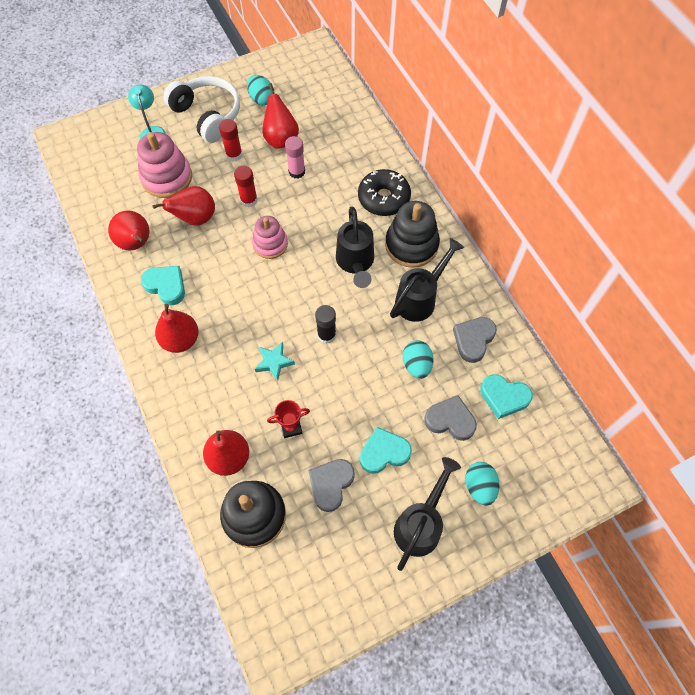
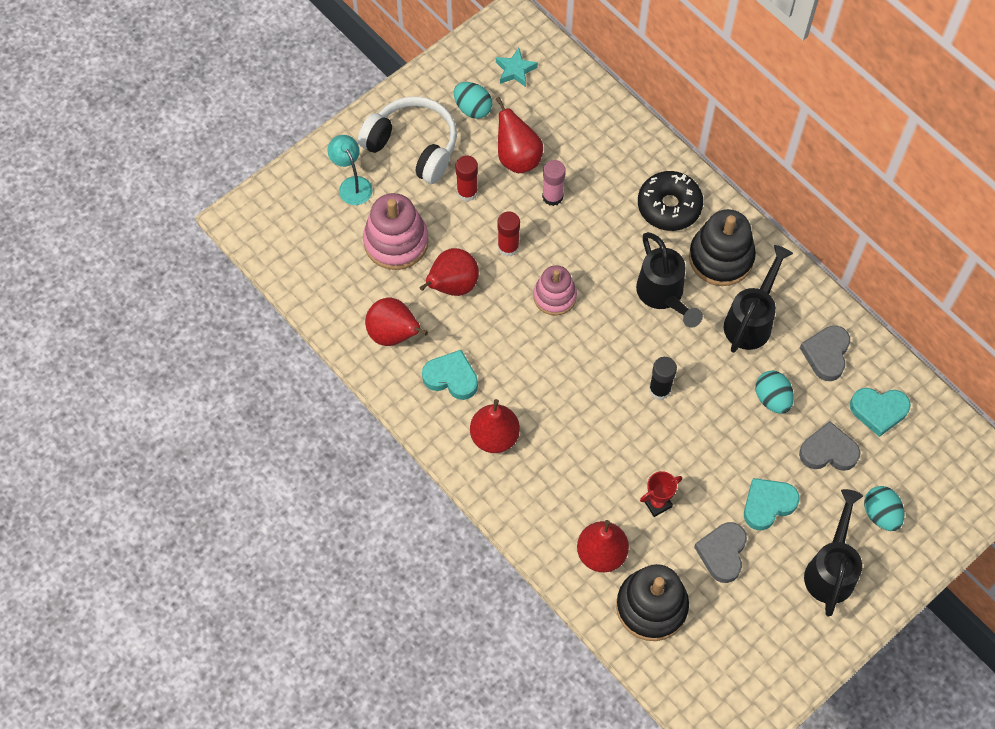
camera: 15 degrees left, 0 degrees up
(274, 362) = (611, 436): turquoise star -> turquoise star (515, 70)

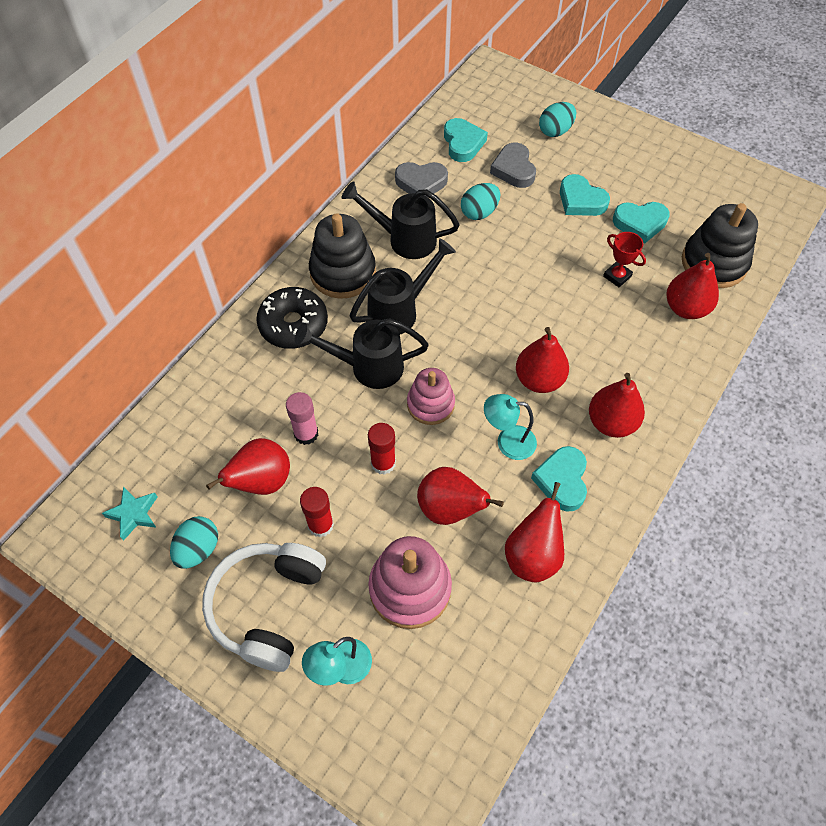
camera: 105 degrees left, 5 degrees down
(500, 346) = (507, 442): none -> turquoise lamp
(555, 391) = (539, 380): none -> red pear
(660, 389) = (503, 295): black glue stick -> none
(722, 553) = (640, 223): grey heart -> turquoise heart
(831, 569) = (617, 154): black watering can -> black watering can (367, 367)

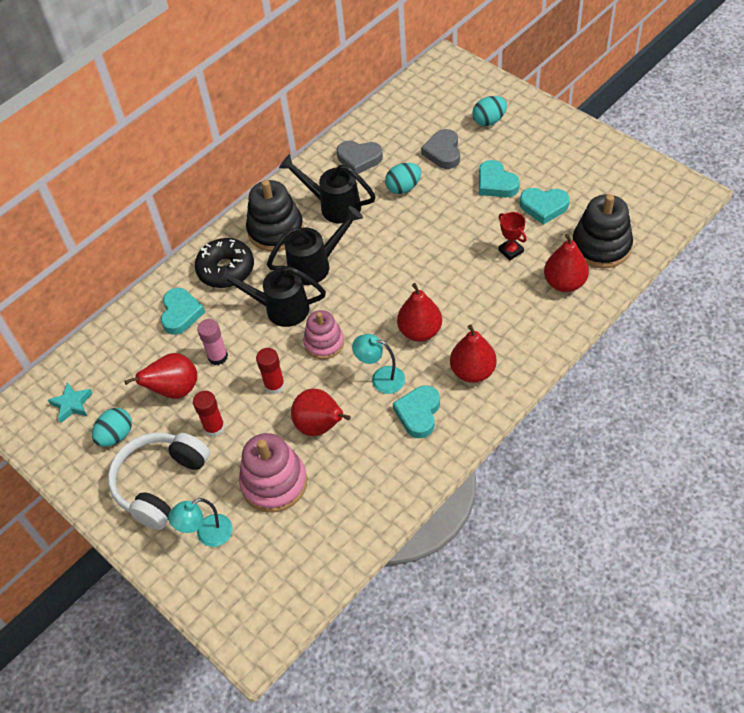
camera: 15 degrees right, 5 degrees down
(463, 143) = (404, 127): turquoise heart -> turquoise heart (181, 313)
(532, 555) = (379, 469): red pear -> none

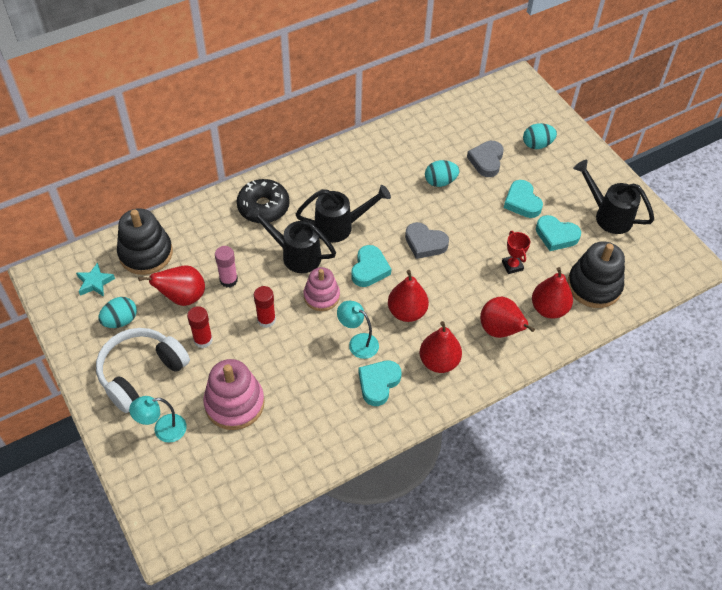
camera: 10 degrees right, 0 degrees up
(181, 313) = (212, 233): turquoise heart -> turquoise heart (369, 269)
(275, 230) = (317, 186): black stacking toy -> black stacking toy (146, 253)
(320, 426) = (291, 367): red pear -> red pear (500, 330)
(333, 206) = (374, 179): black watering can -> black watering can (607, 215)
(359, 159) = (412, 145): grey heart -> grey heart (425, 243)

